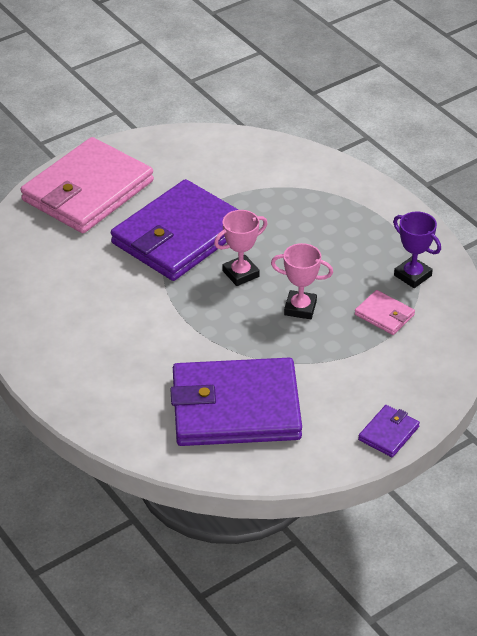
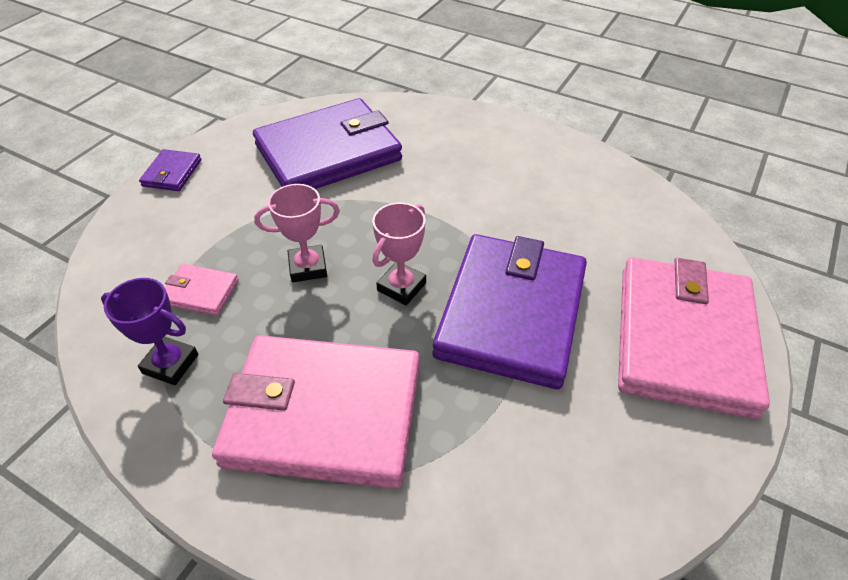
camera: 155 degrees right, 5 degrees up
(327, 222) = (323, 414): none -> pink wallet

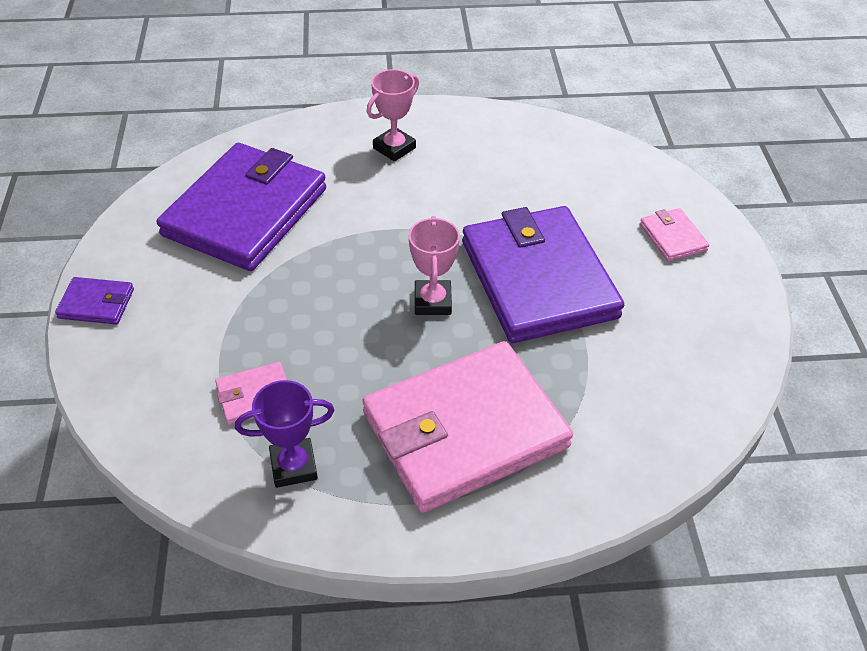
camera: 35 degrees left, 0 degrees up
(172, 173) = (96, 303): purple wallet -> purple wallet turned 60 degrees counterclockwise
(308, 267) = (334, 325): pink trophy -> pink trophy (394, 148)
(683, 338) = (672, 237): pink wallet -> pink wallet, size x0.41

